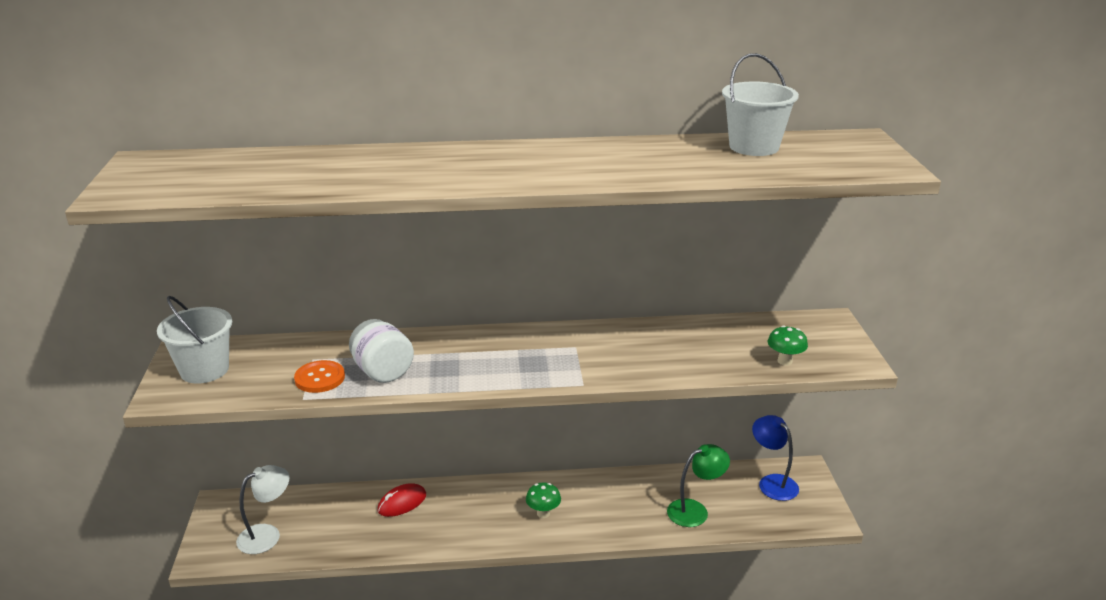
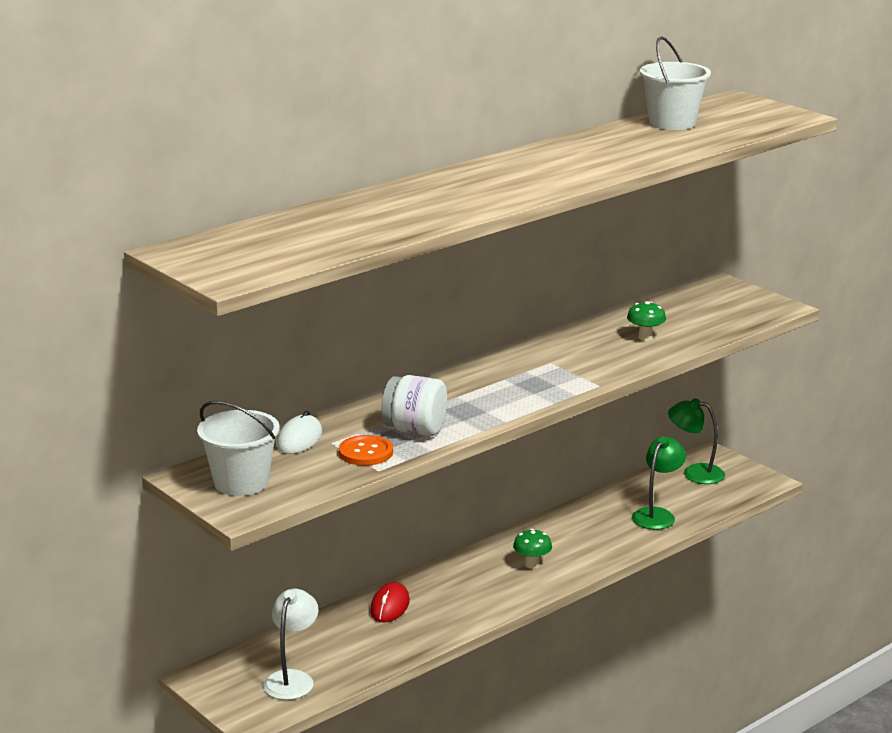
camera: 35 degrees left, 5 degrees down
(297, 347) = (299, 439): none -> white mouse
(772, 482) = (695, 473): blue lamp -> green lamp
(784, 361) = (727, 322): green mushroom -> green mushroom (645, 337)

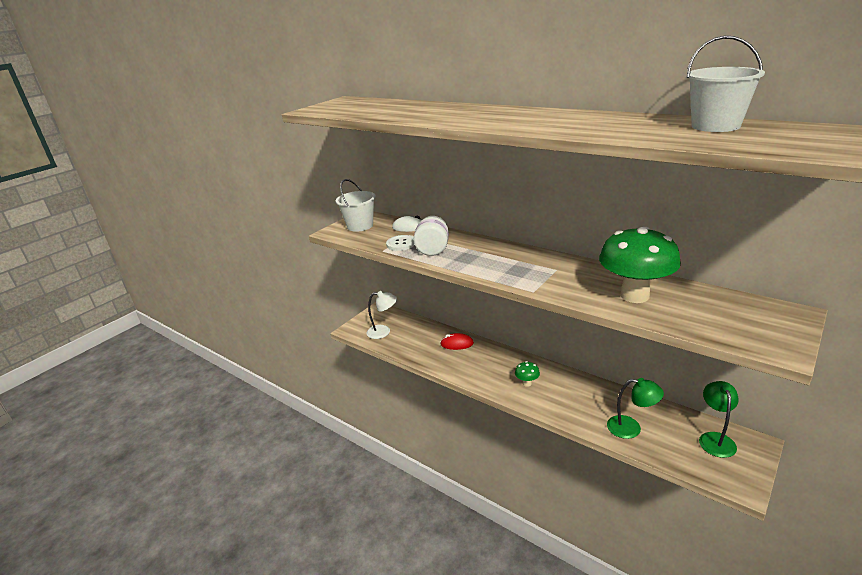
camera: 80 degrees right, 5 degrees up
(366, 452) = (401, 244): orange button -> white button
(645, 337) = (634, 295): green mushroom -> green mushroom, size x2.35

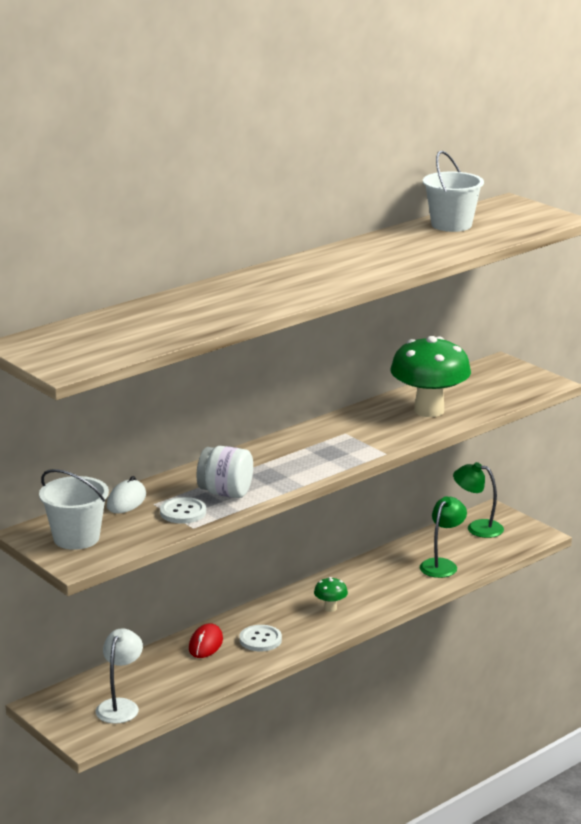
camera: 80 degrees left, 5 degrees down
(471, 362) = (260, 640): none -> white button

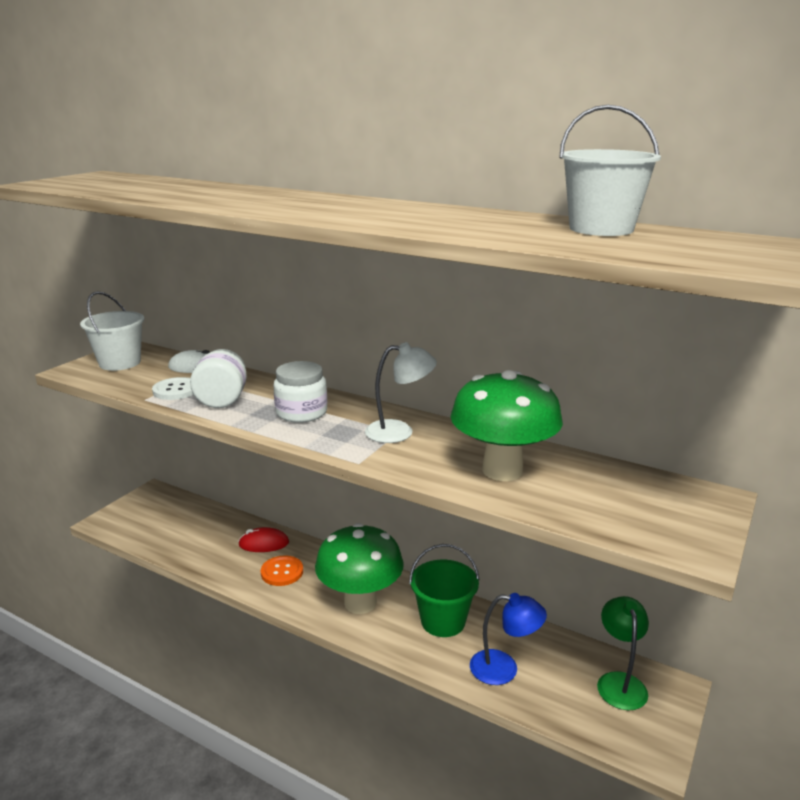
camera: 70 degrees right, 0 degrees up
(120, 706) = (154, 525): white lamp -> white lamp (399, 432)
(260, 640) = (282, 572): white button -> orange button
(280, 463) = (301, 412): none -> white jar
(330, 608) = (360, 603): green mushroom -> green mushroom, size x2.35
(376, 577) = (443, 621): none -> green bucket
(442, 565) = (504, 669): green lamp -> blue lamp

